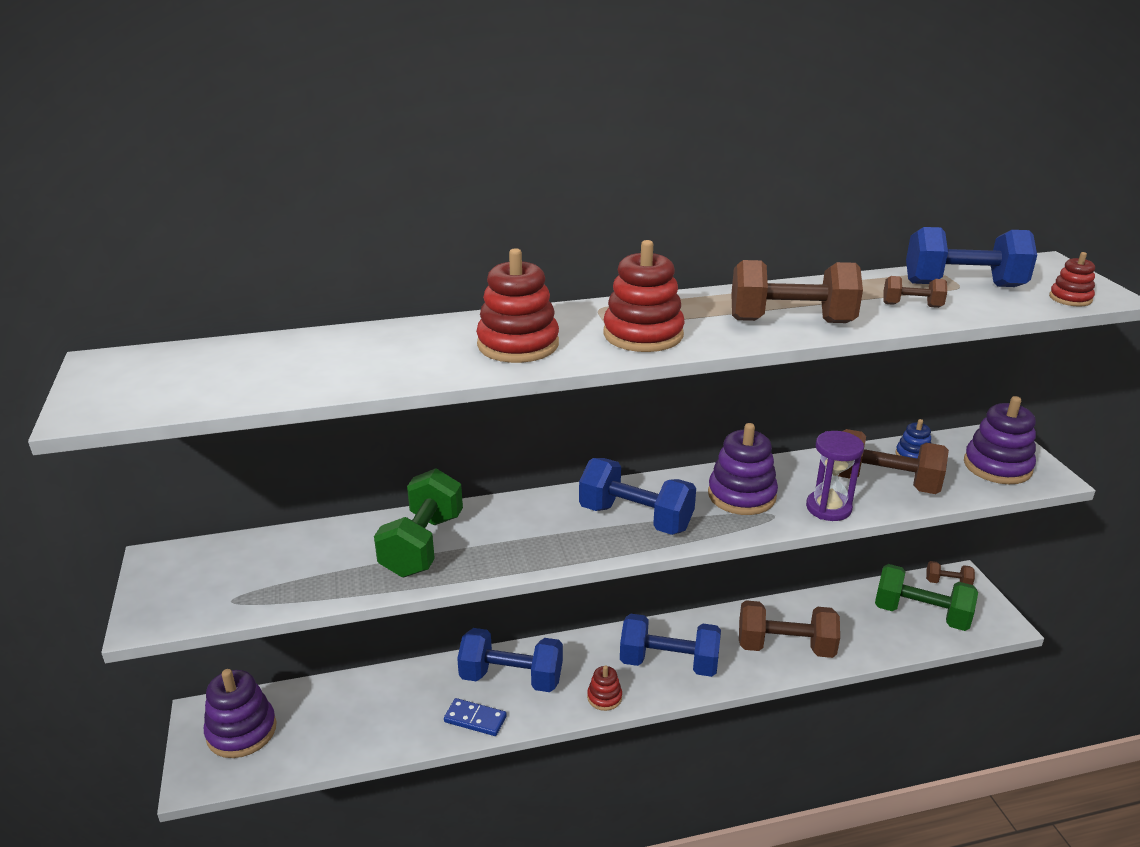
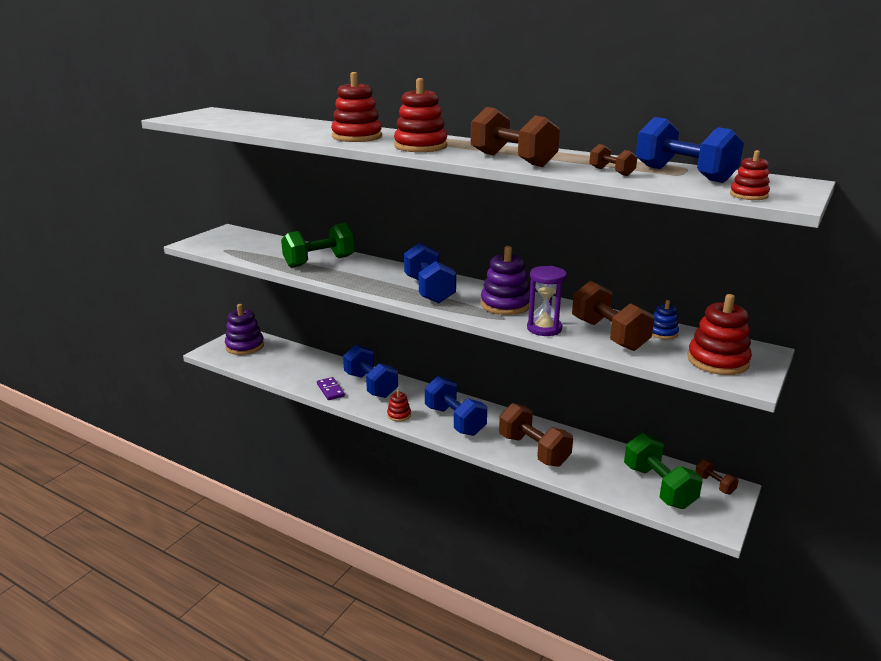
camera: 45 degrees right, 5 degrees down
(475, 719) = (330, 390): blue domino -> purple domino
(997, 466) = (717, 361): purple stacking toy -> red stacking toy

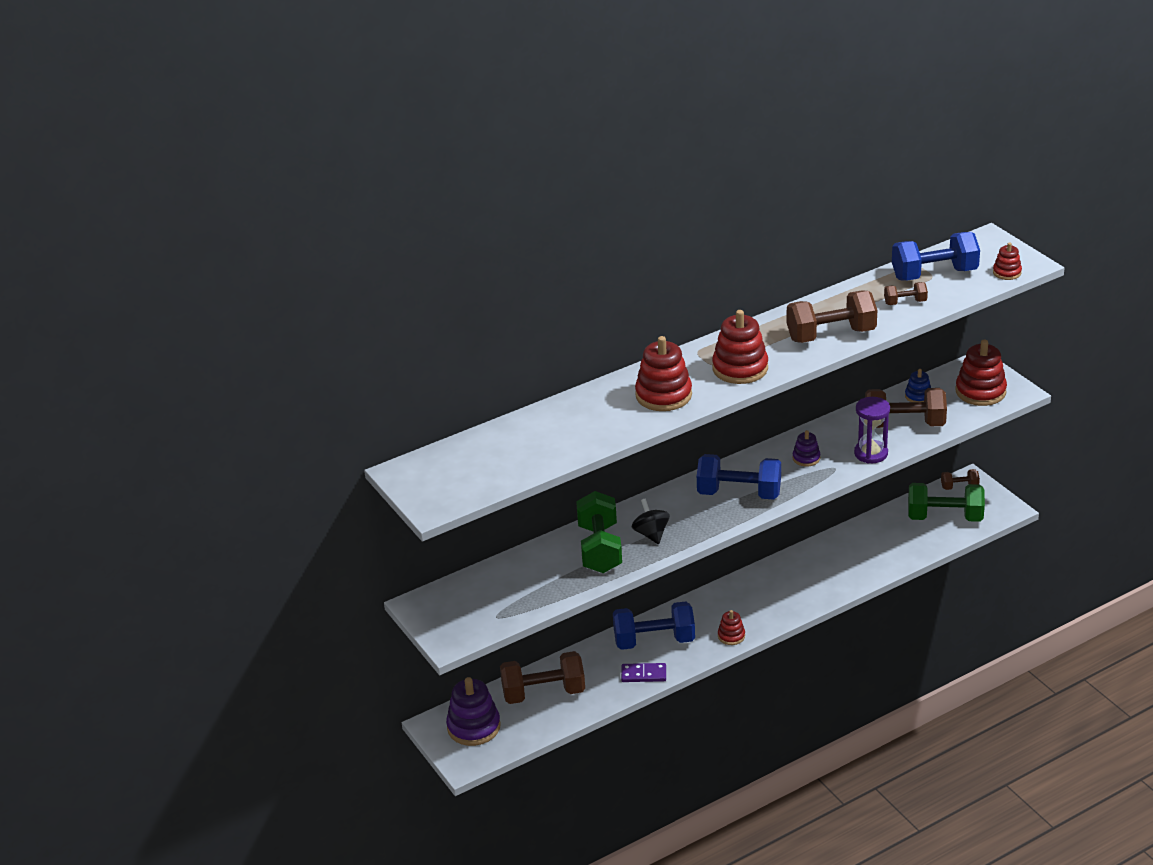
camera: 60 degrees left, 10 degrees up
(350, 273) = (651, 534): none -> black spinning top
(455, 421) = (768, 600): blue dumbbell -> none
(505, 305) = (806, 458): purple stacking toy -> purple stacking toy, size x0.53
(533, 450) = (850, 567): brown dumbbell -> brown dumbbell (543, 693)

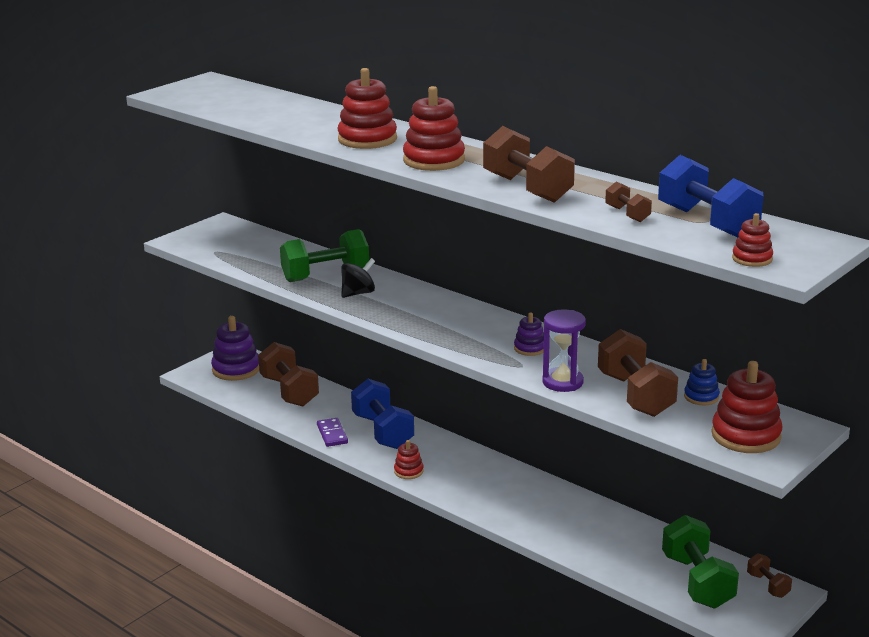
camera: 70 degrees right, 10 degrees down
(739, 493) = (445, 323): blue dumbbell -> none

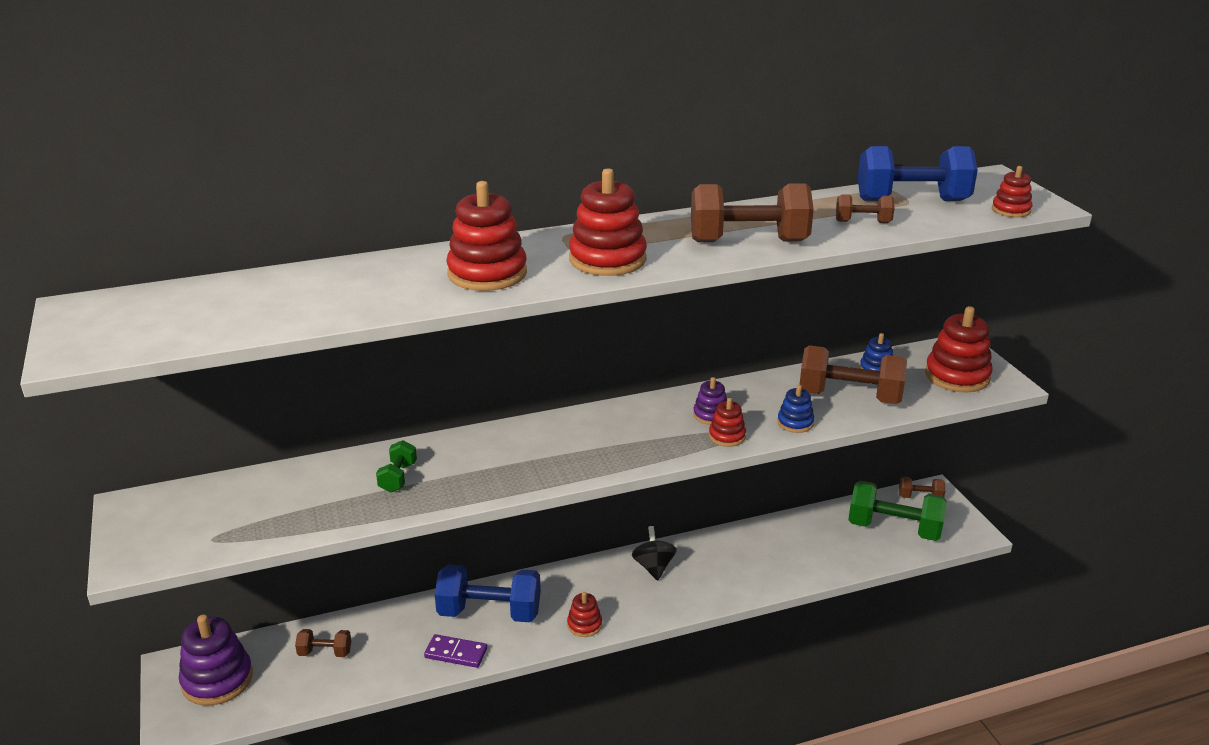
camera: 60 degrees left, 5 degrees up
(289, 391) = (325, 652): brown dumbbell -> brown dumbbell, size x0.49
(325, 276) = (398, 477): green dumbbell -> green dumbbell, size x0.49
(358, 293) = (472, 471): black spinning top -> black spinning top (653, 567)
(508, 361) = (727, 436): none -> red stacking toy
(562, 382) = (795, 423): purple hourglass -> blue stacking toy

